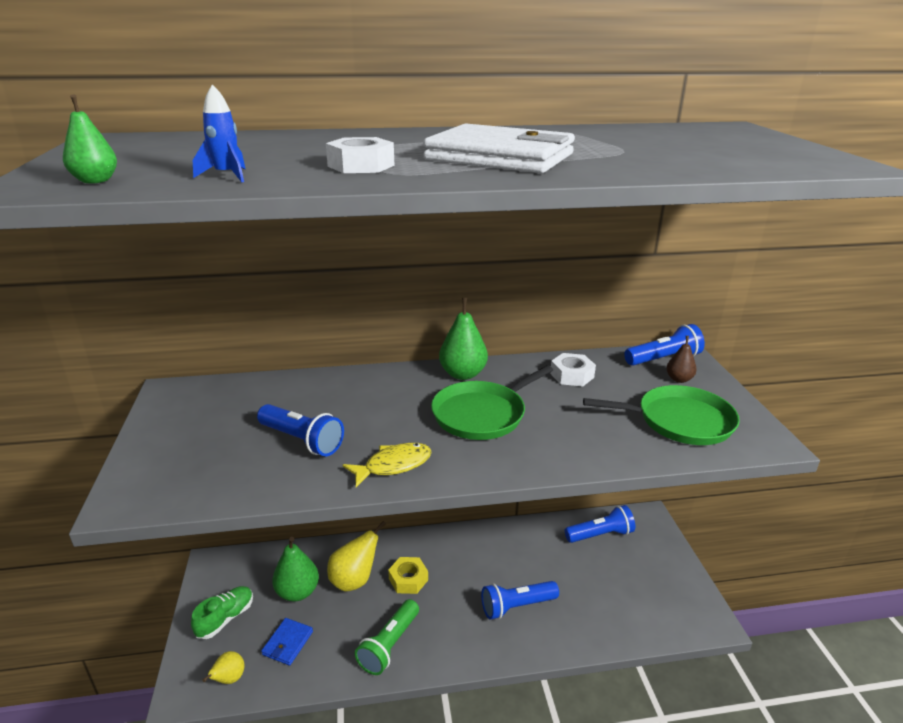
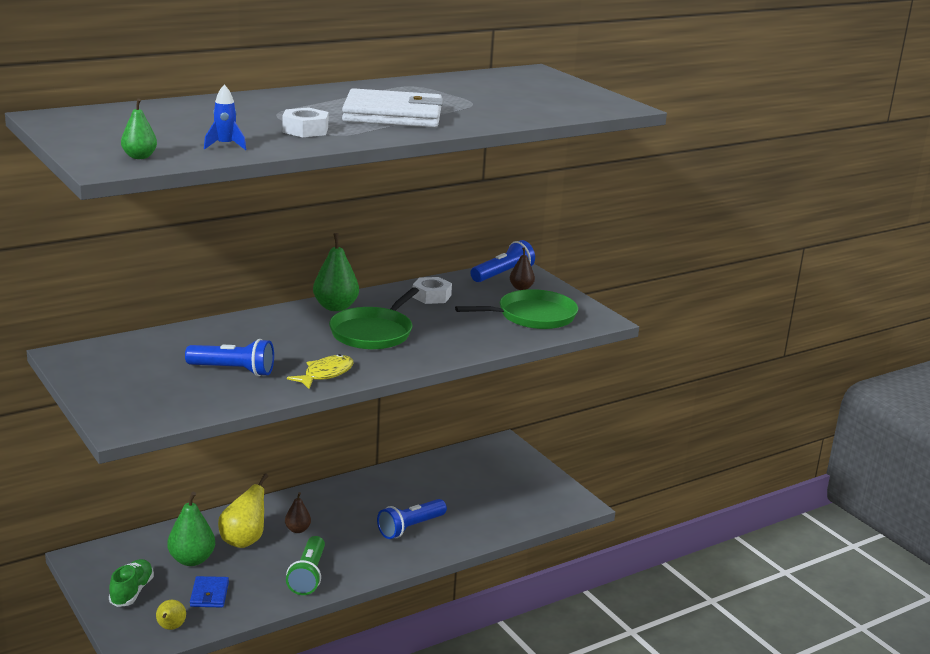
camera: 25 degrees left, 5 degrees down
(408, 579) = (297, 530): yellow nut -> brown pear
(600, 534) = (464, 464): blue flashlight -> none

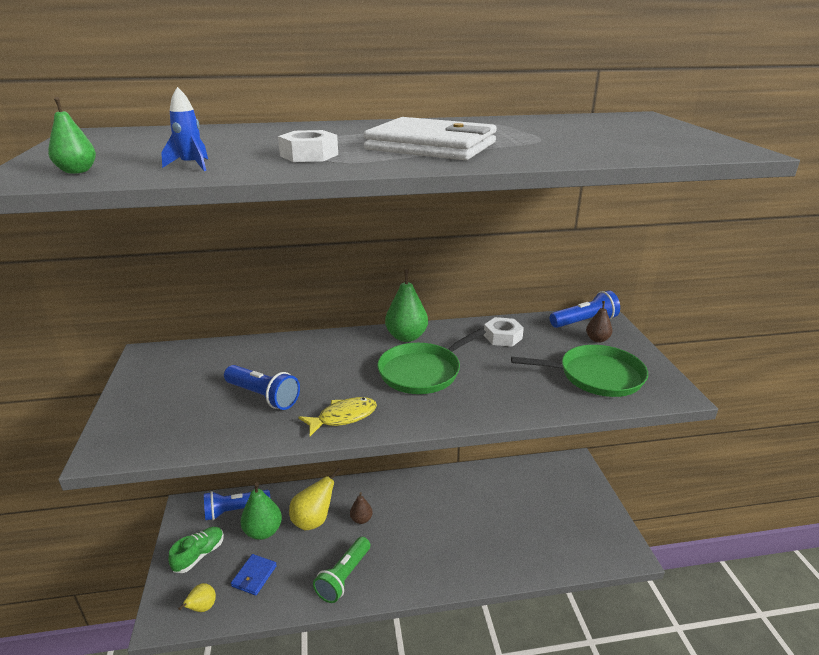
camera: 25 degrees right, 5 degrees up
(410, 528) = (457, 542): blue flashlight -> blue flashlight (235, 511)

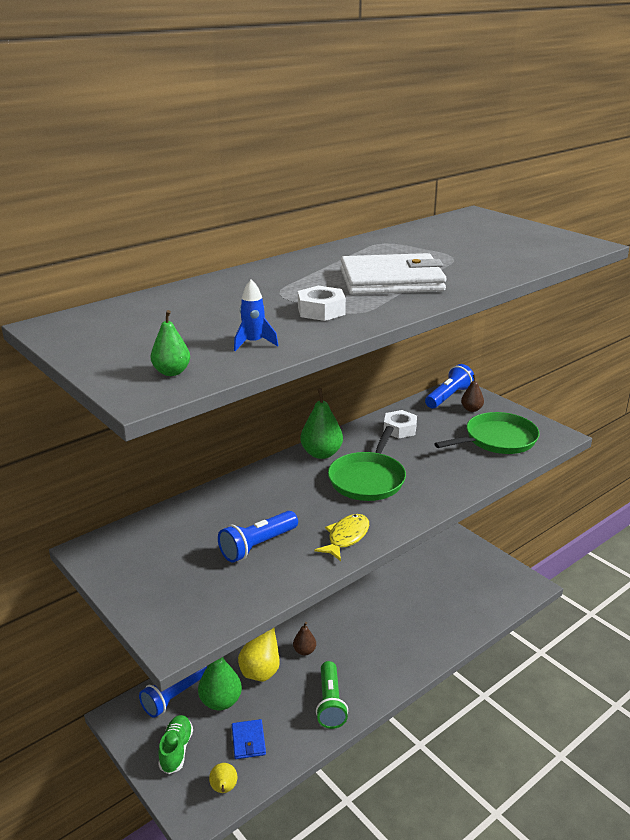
camera: 30 degrees left, 0 degrees up
(263, 396) = (258, 546): blue flashlight -> blue flashlight turned 135 degrees clockwise

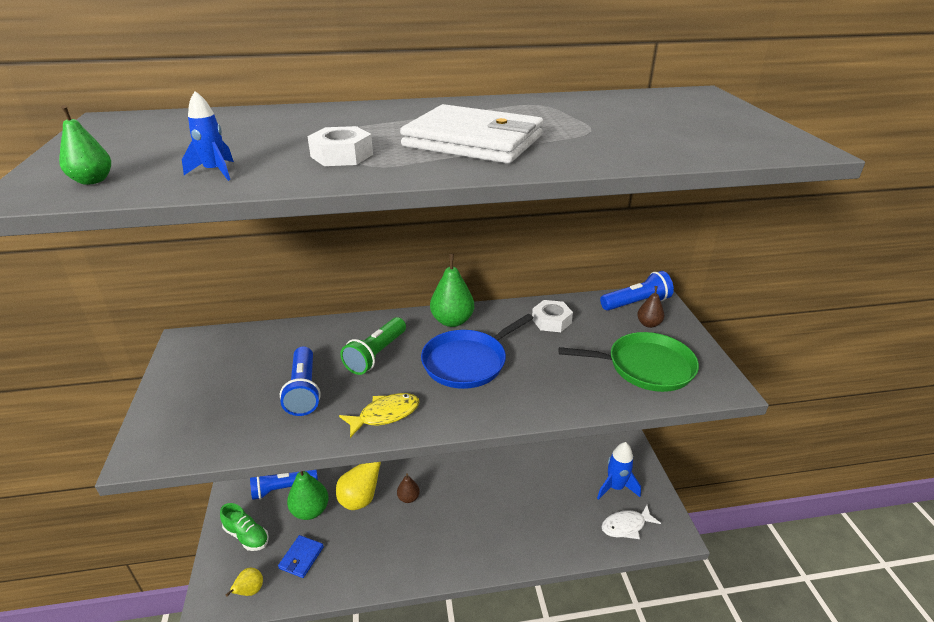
camera: 30 degrees right, 5 degrees up
(176, 750) = (247, 536): green shoe -> green shoe turned 90 degrees clockwise
(258, 546) = (304, 390): blue flashlight -> blue flashlight turned 90 degrees counterclockwise
(330, 703) = (390, 558): green flashlight -> green flashlight (376, 355)
(368, 479) = (468, 362): green pan -> blue pan
(466, 571) = (615, 487): none -> blue rocket
(494, 595) = (626, 526): none -> white fish

